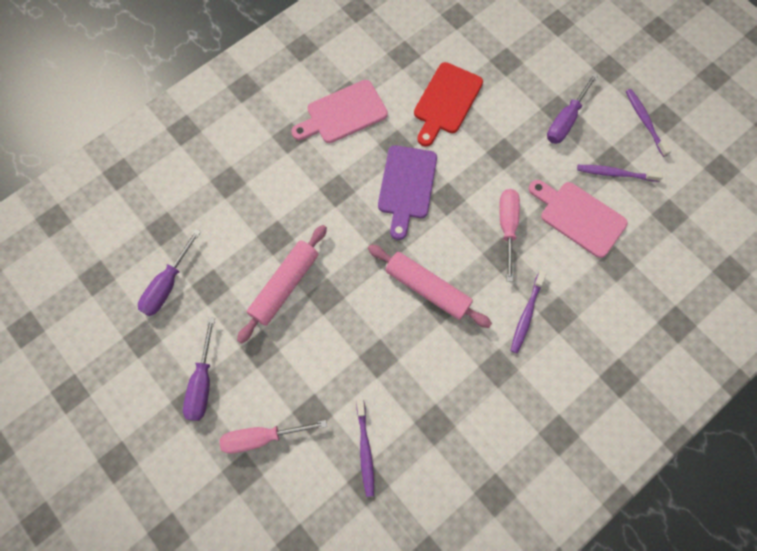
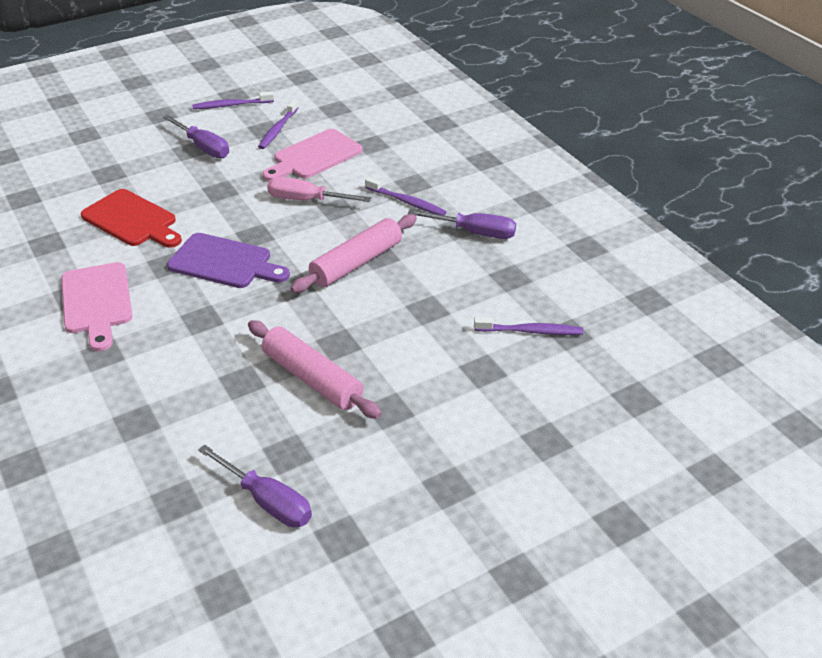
camera: 80 degrees left, 30 degrees down
(202, 383) = (423, 471): purple screwdriver -> purple screwdriver (475, 233)
(261, 437) = (504, 418): pink screwdriver -> none

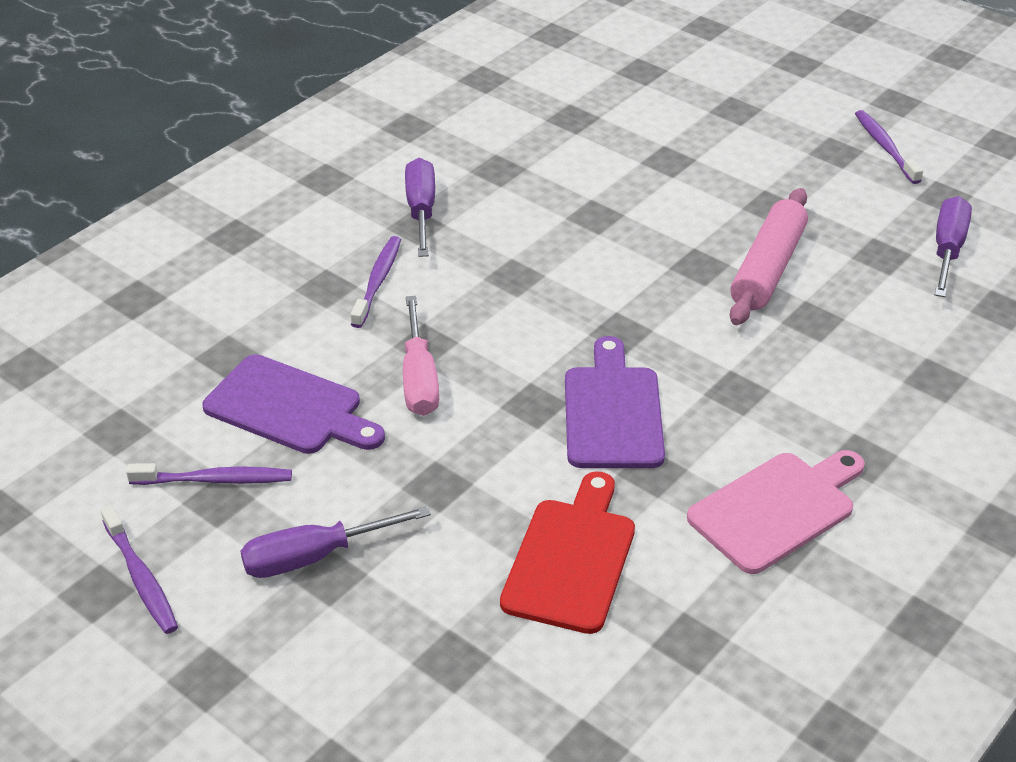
camera: 110 degrees left, 0 degrees up
(204, 148) = (313, 557): purple screwdriver -> purple screwdriver turned 135 degrees counterclockwise
(314, 156) = (289, 408): pink cutting board -> purple cutting board
(356, 263) = (540, 291): pink rolling pin -> none
(530, 331) = (586, 141): purple toothbrush -> purple toothbrush (885, 147)

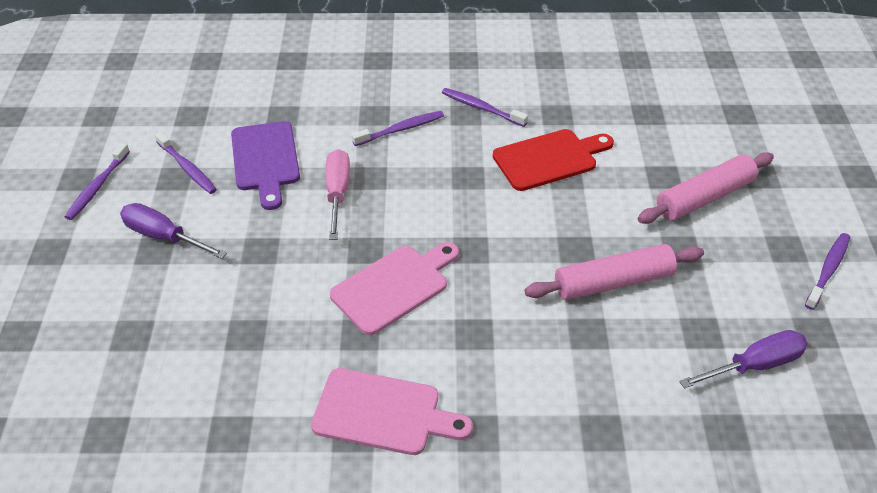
camera: 50 degrees right, 5 degrees up
(419, 379) = (337, 192): pink screwdriver -> pink screwdriver turned 135 degrees clockwise
(421, 210) = (481, 108): purple screwdriver -> purple toothbrush
(571, 559) = (251, 339): red cutting board -> red cutting board (549, 159)
(612, 412) = (394, 286): purple cutting board -> pink cutting board
(723, 155) = (704, 197): none -> pink rolling pin

